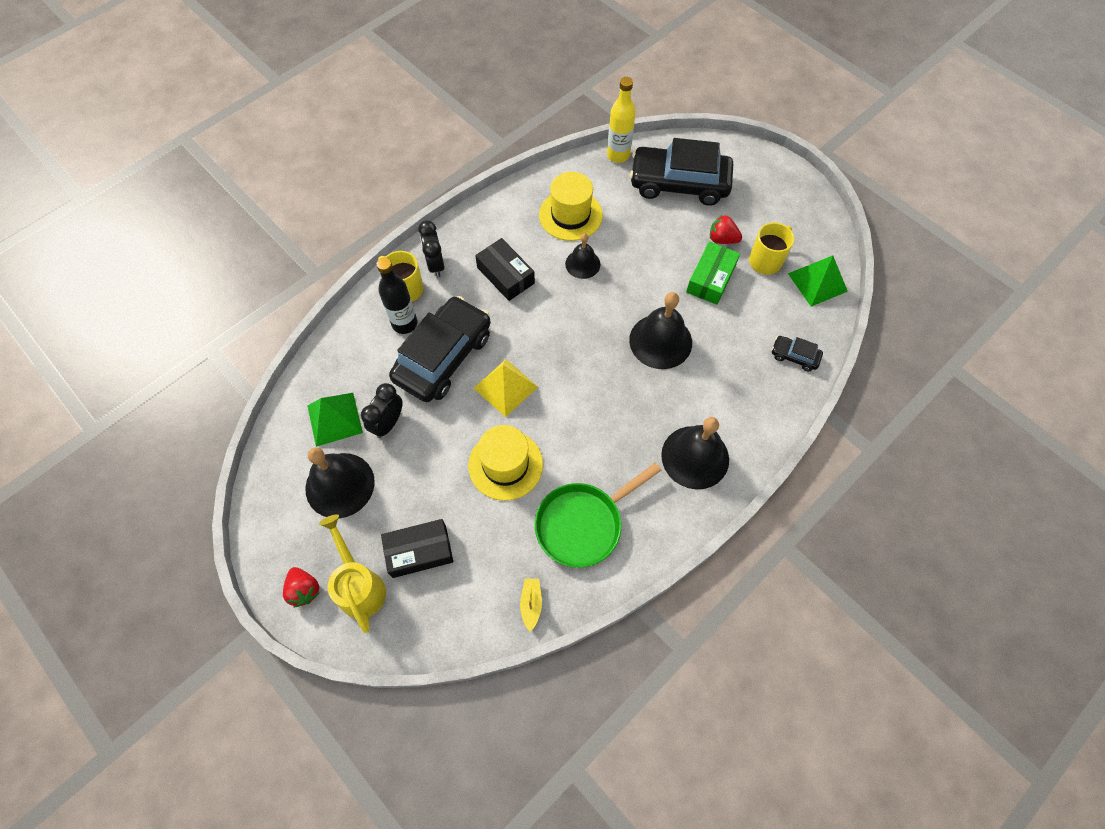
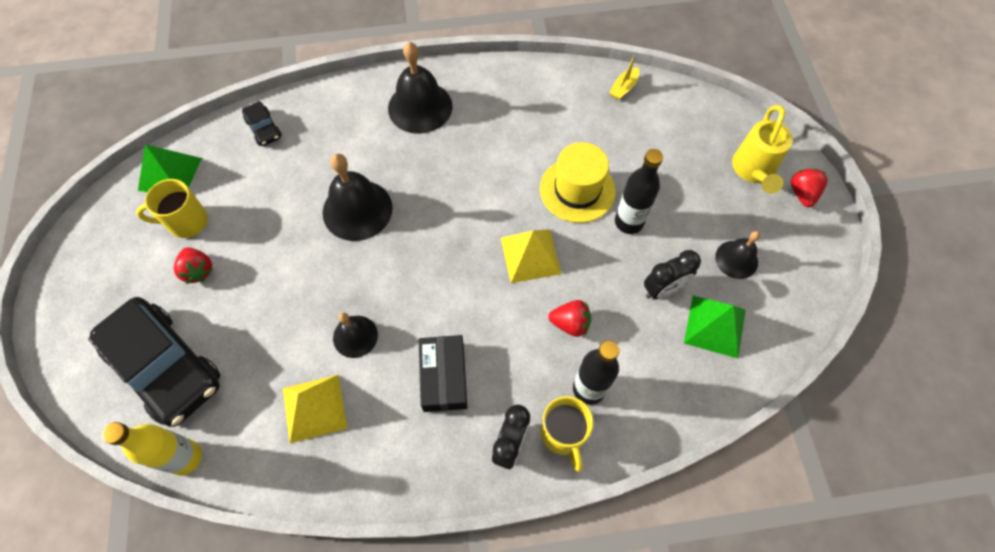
camera: 145 degrees left, 0 degrees up
(340, 485) = (736, 259): black bell -> black bell, size x0.59
(419, 551) = (690, 168): black box -> none
(443, 357) = (570, 323): black car -> red strawberry
(445, 462) = (629, 222): none -> black bottle
(570, 215) = (314, 408): yellow hat -> yellow pyramid
(583, 524) = (546, 113): green pan -> none
(710, 279) = (253, 238): green box -> none

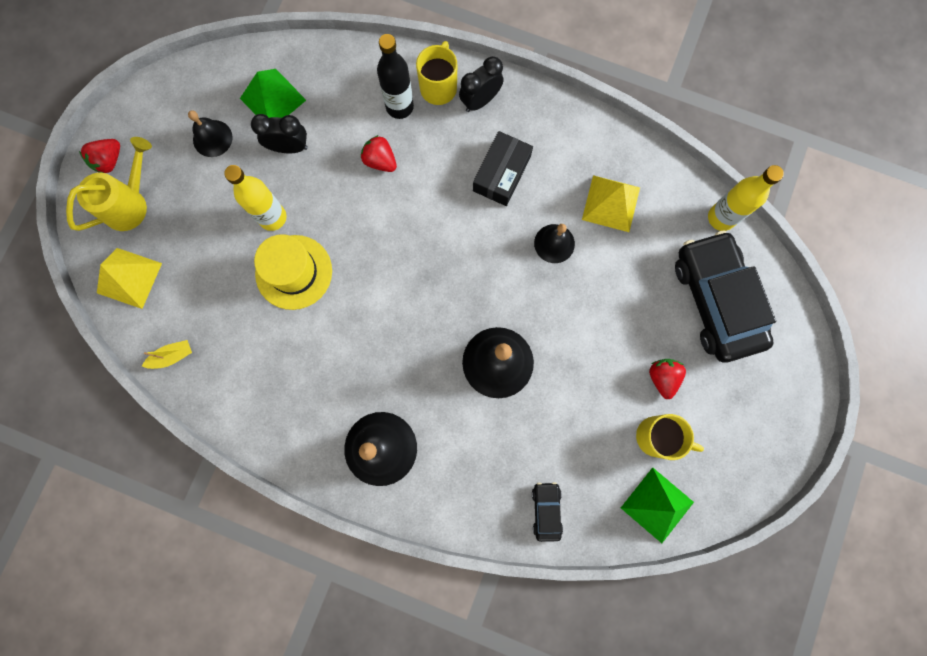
camera: 150 degrees left, 15 degrees up
(530, 255) = (374, 234): yellow pyramid -> yellow pyramid (129, 278)
(629, 222) = (272, 217): black bottle -> yellow bottle

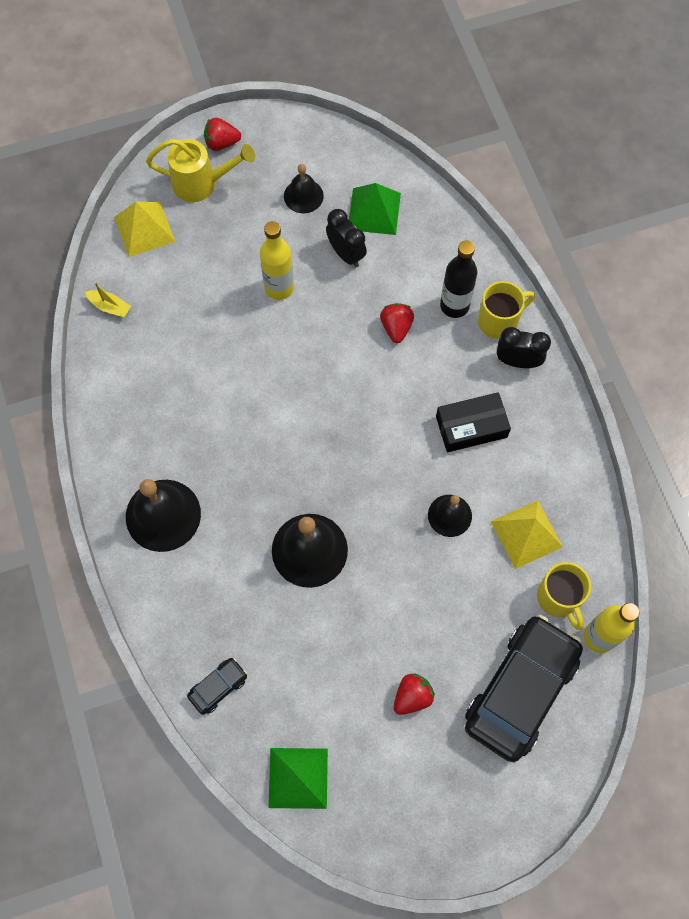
camera: 50 degrees right, 10 degrees down
(294, 272) = (249, 338): yellow hat -> none
(657, 437) = (357, 732): yellow mug -> yellow mug (558, 598)

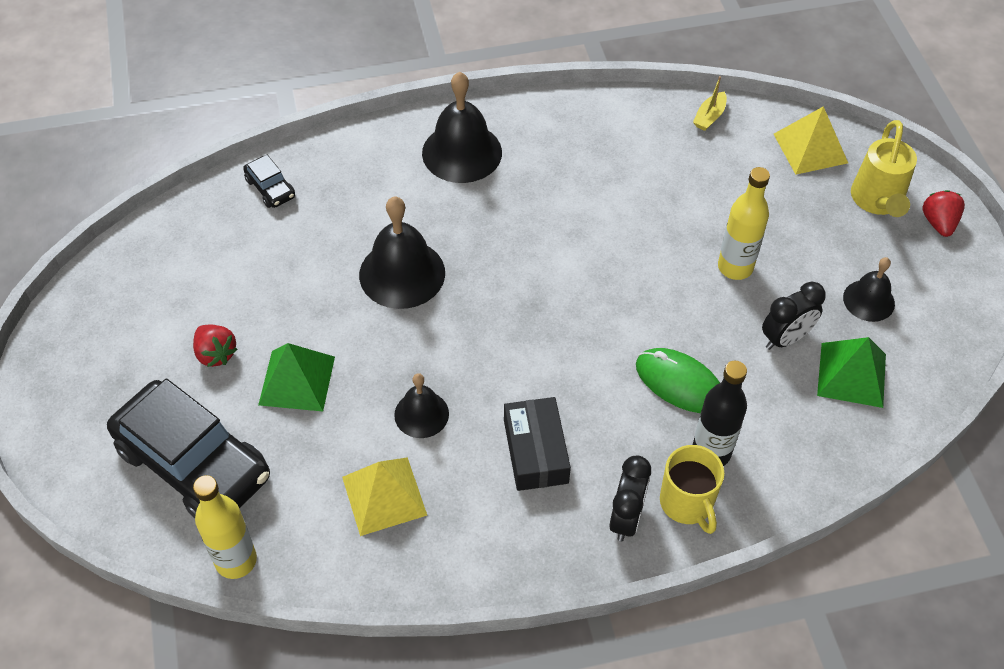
camera: 95 degrees right, 15 degrees down
(298, 778) = (161, 247): green pyramid -> green pyramid (297, 380)
(396, 327) = (679, 383): red strawberry -> green mouse
(558, 598) = (295, 521): yellow mug -> none

